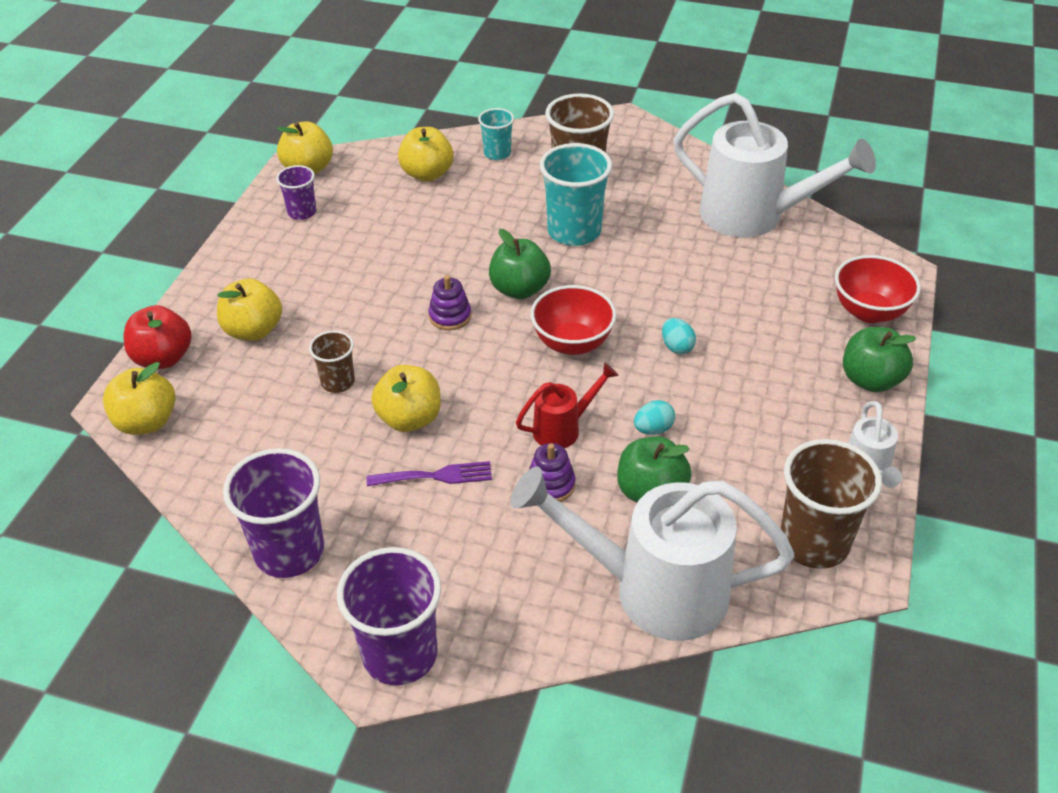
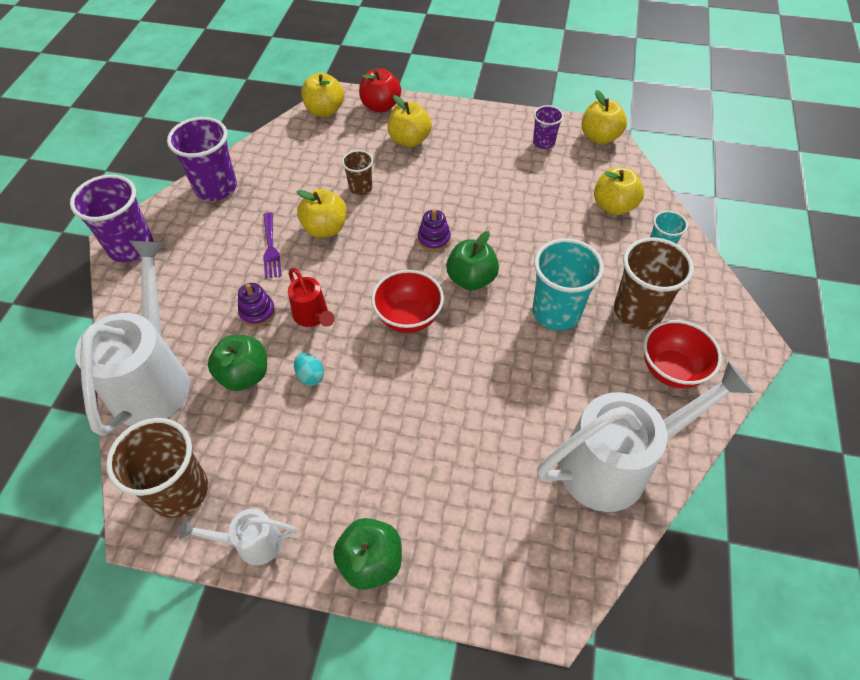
camera: 85 degrees right, 10 degrees up
(677, 347) = (408, 393): turquoise egg -> none
(753, 216) = (615, 464): white watering can -> white watering can turned 135 degrees counterclockwise
(869, 312) = (474, 572): red bowl -> red bowl (671, 370)

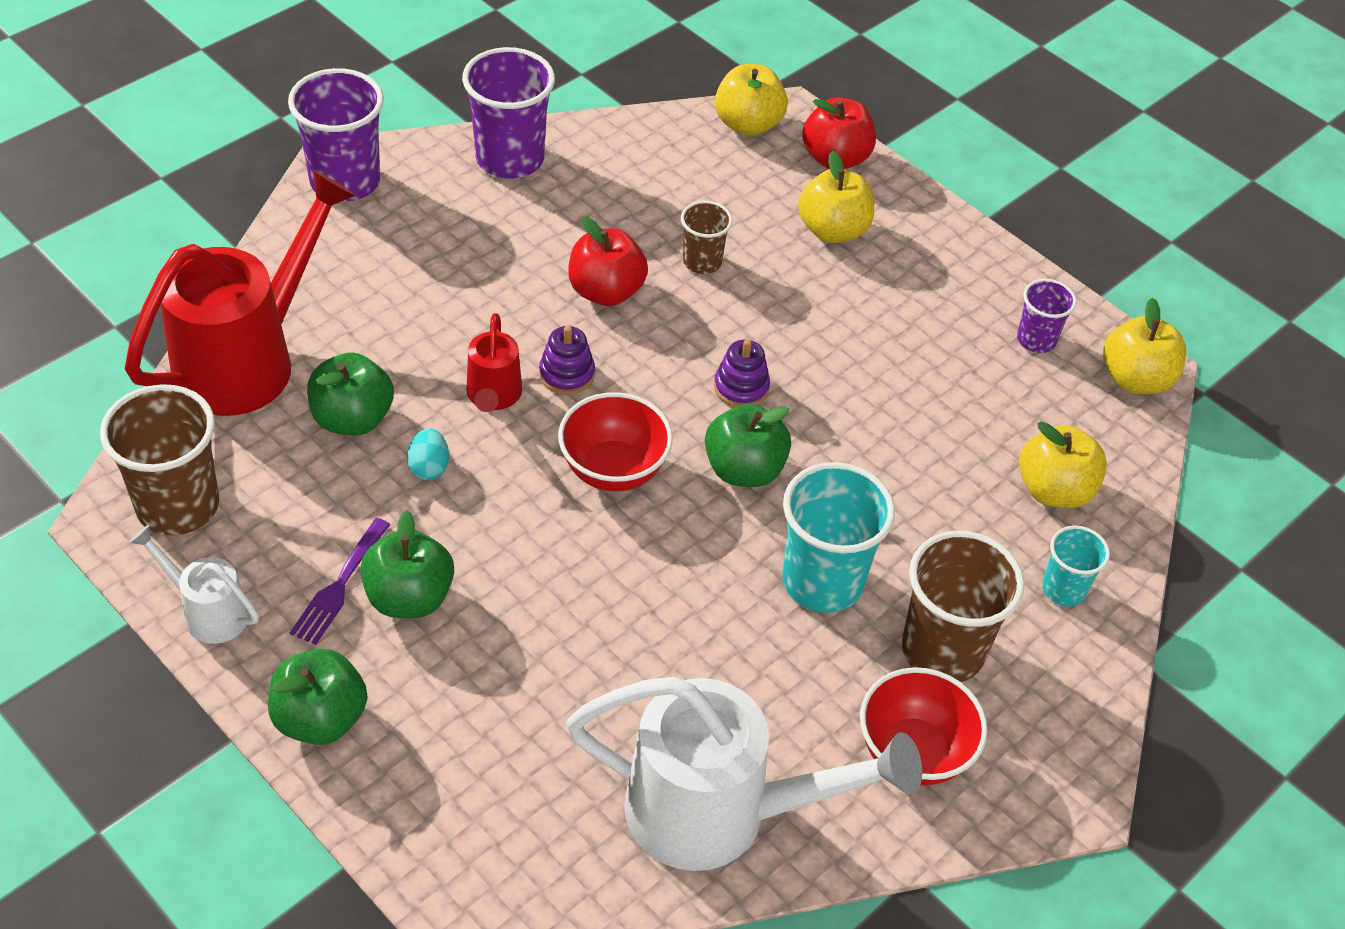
camera: 30 degrees right, 5 degrees down
(153, 378) = (247, 359): white watering can -> red watering can
(257, 312) = (430, 351): purple stacking toy -> purple stacking toy (567, 374)
(271, 248) = (514, 278): purple fork -> purple fork (339, 586)
(325, 228) = (606, 291): yellow apple -> red apple
(361, 456) = (409, 597): none -> green apple

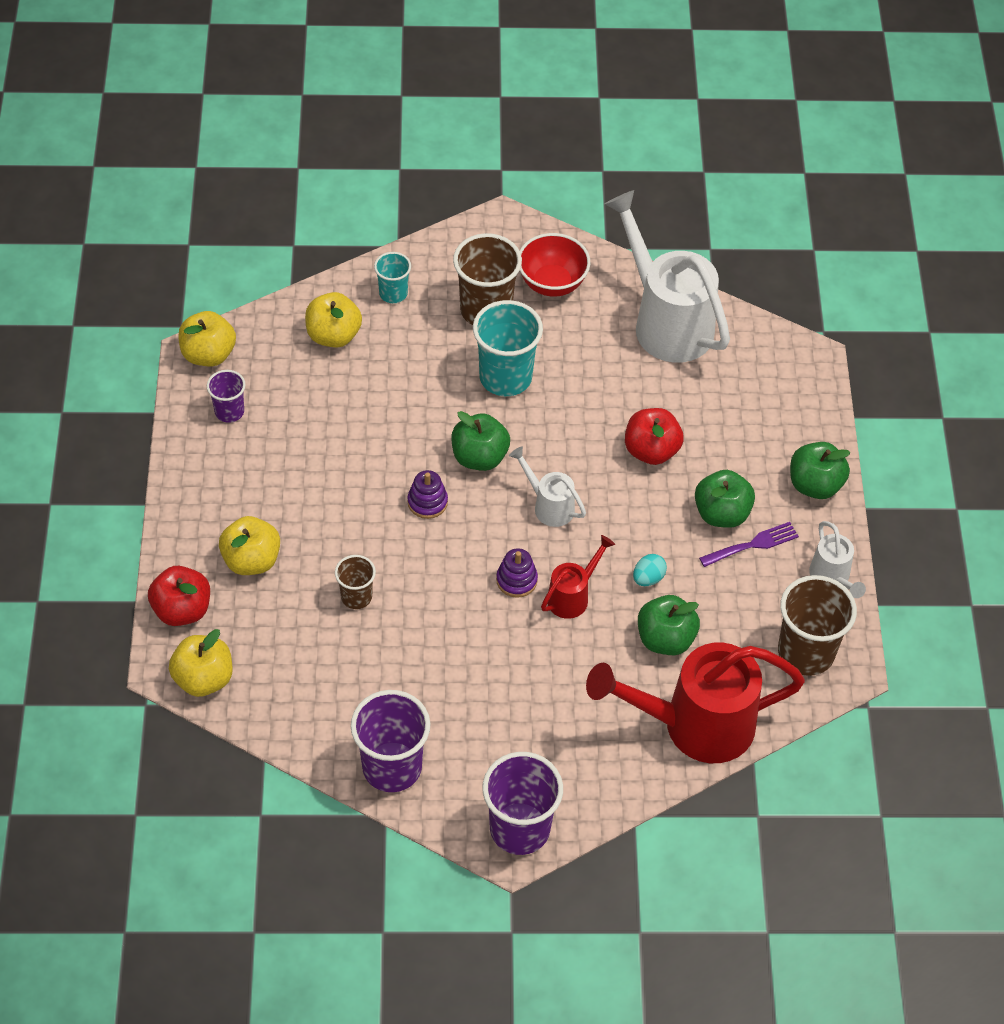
camera: 135 degrees left, 5 degrees up
(606, 291) = (437, 618): red apple -> red apple (651, 450)
(613, 470) = (549, 506): red bowl -> white watering can

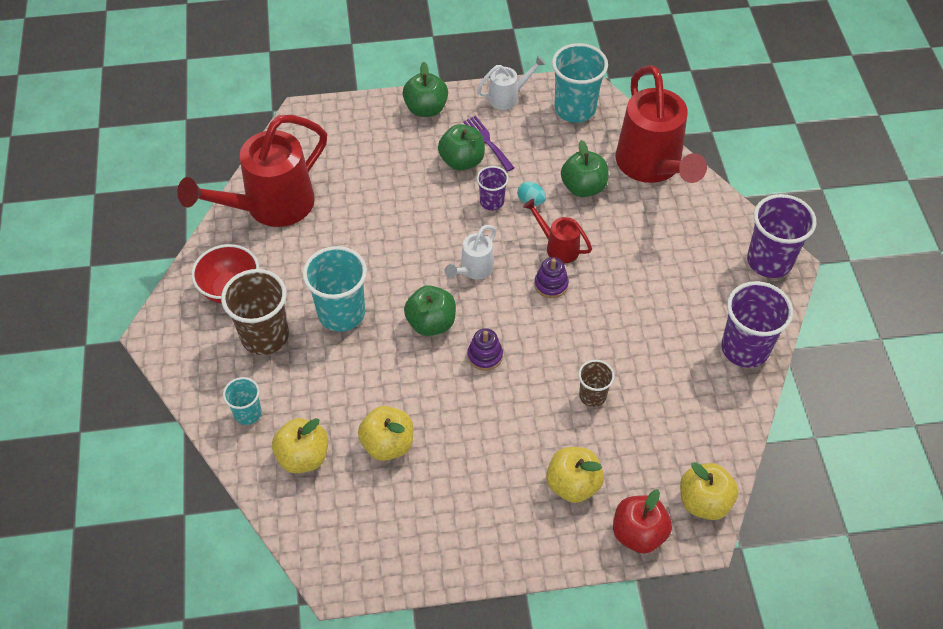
camera: 95 degrees left, 0 degrees up
(208, 354) = (336, 567): yellow apple -> yellow apple (388, 444)
(229, 411) = (406, 534): purple cup -> purple cup (492, 202)
(651, 450) = (407, 207): red apple -> none
(666, 322) = (271, 206): white watering can -> red watering can
(806, 652) = (575, 109): brown cup -> turquoise cup

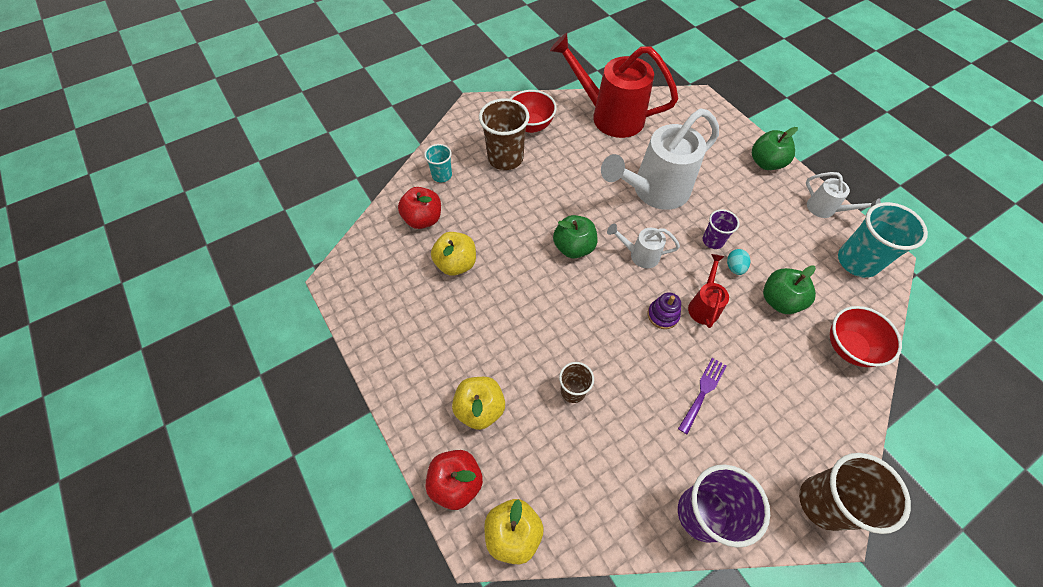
camera: 65 degrees right, 5 degrees up
(303, 457) = (423, 219): yellow apple -> red apple
(341, 313) = (549, 191): turquoise cup -> none
(402, 218) = (654, 191): none -> white watering can
(462, 161) = (736, 205): green apple -> none
(485, 356) = (566, 295): purple stacking toy -> none
(487, 141) = (769, 214): purple fork -> purple fork (703, 392)
(652, 166) = (849, 347): red watering can -> red bowl
(769, 261) = (824, 502): purple cup -> brown cup

